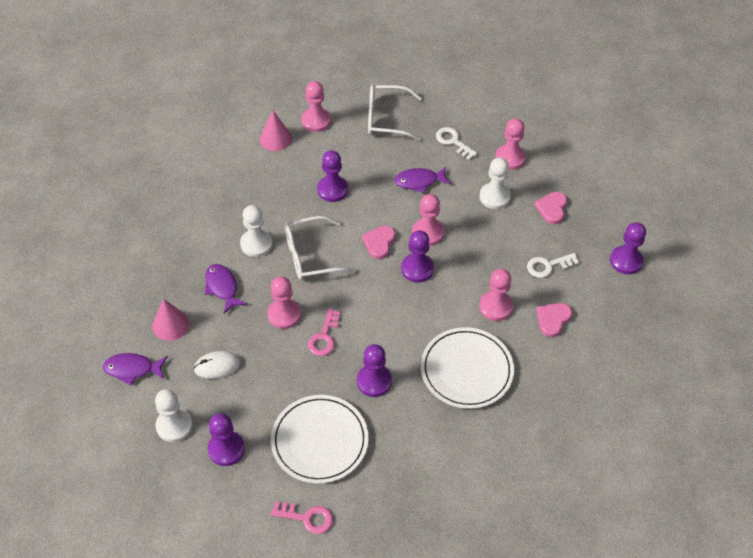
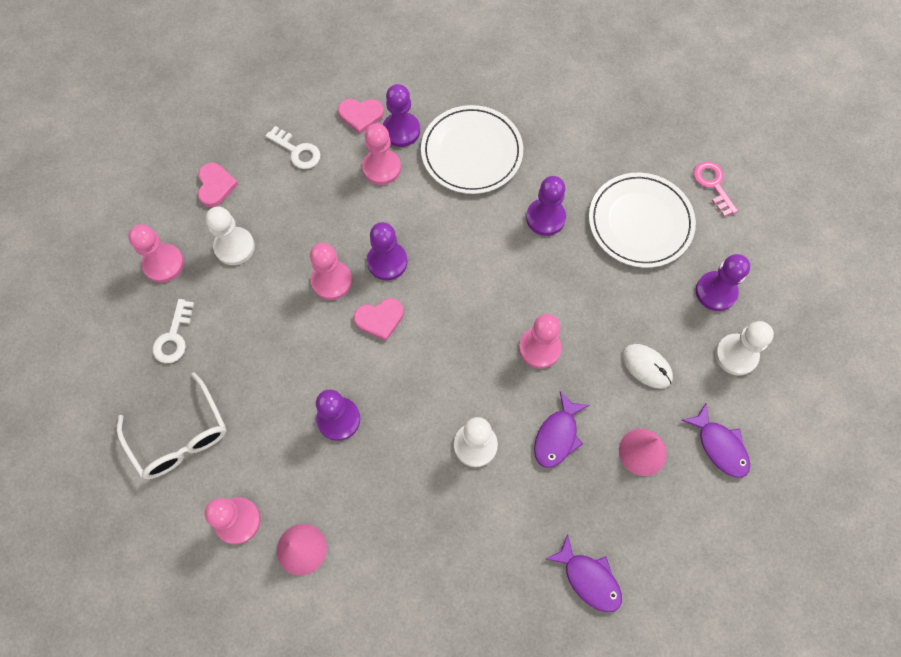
camera: 125 degrees left, 15 degrees up
(311, 256) = (447, 375): white glasses -> none
(324, 337) = (534, 292): pink key -> none
(419, 181) = (262, 334): purple fish -> purple fish (589, 578)
(552, 209) = (215, 186): pink heart -> pink heart turned 75 degrees counterclockwise
(626, 261) = (244, 92): purple pawn -> purple pawn (401, 131)

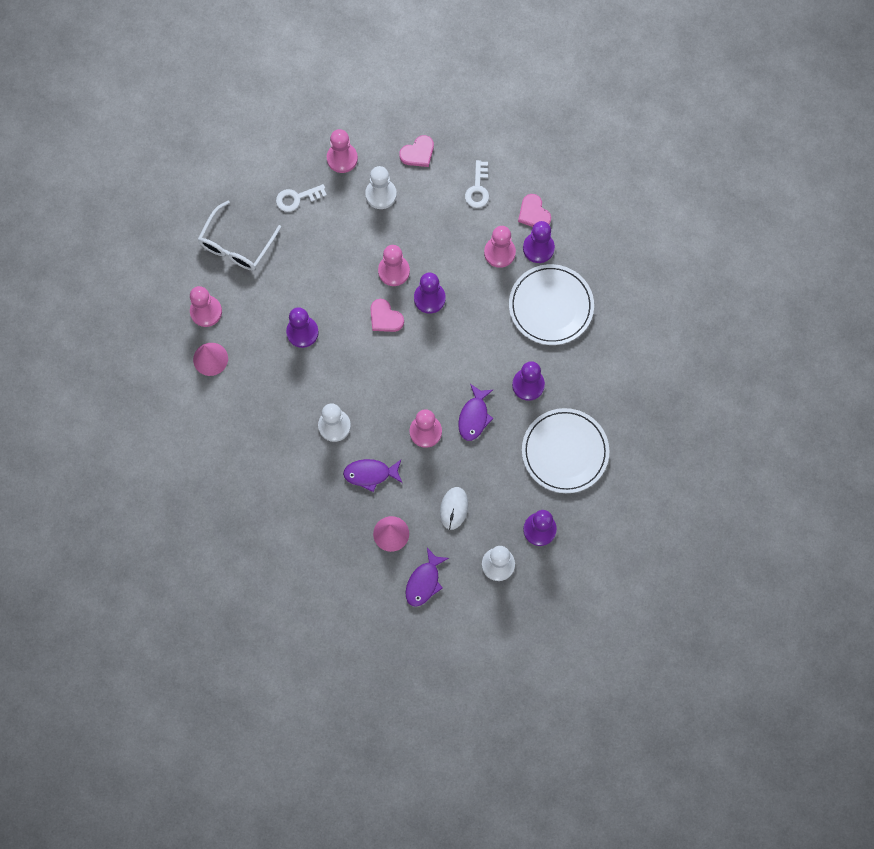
camera: 60 degrees right, 5 degrees up
(589, 578) = (289, 539): purple fish -> purple fish (474, 416)
(713, 184) = (629, 488): pink key -> none

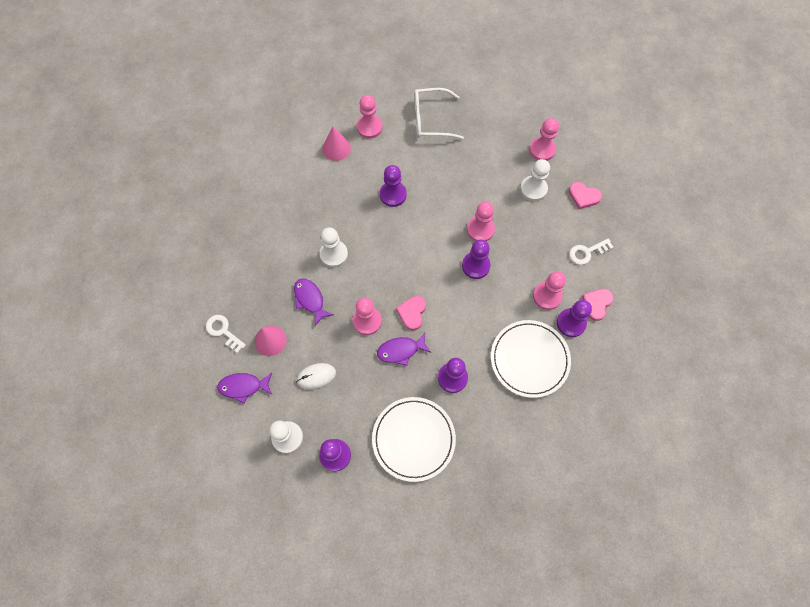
camera: 60 degrees right, 5 degrees down
(296, 198) = (491, 137): white key -> white key (223, 331)
(385, 318) = (440, 243): pink heart -> pink heart (412, 313)

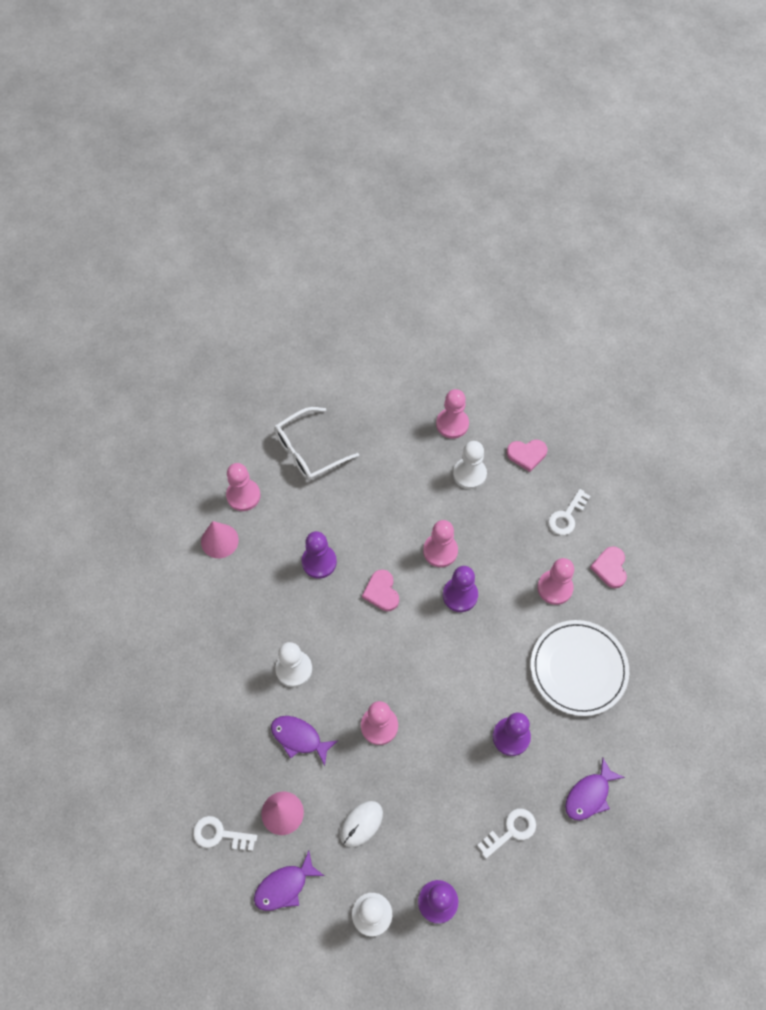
camera: 30 degrees left, 5 degrees down
(401, 350) = (437, 738): purple fish -> purple fish (589, 795)
(412, 313) = (423, 688): pink heart -> pink heart (381, 592)
(413, 439) = (511, 831): white plate -> white key
(571, 323) = (596, 604): purple pawn -> none

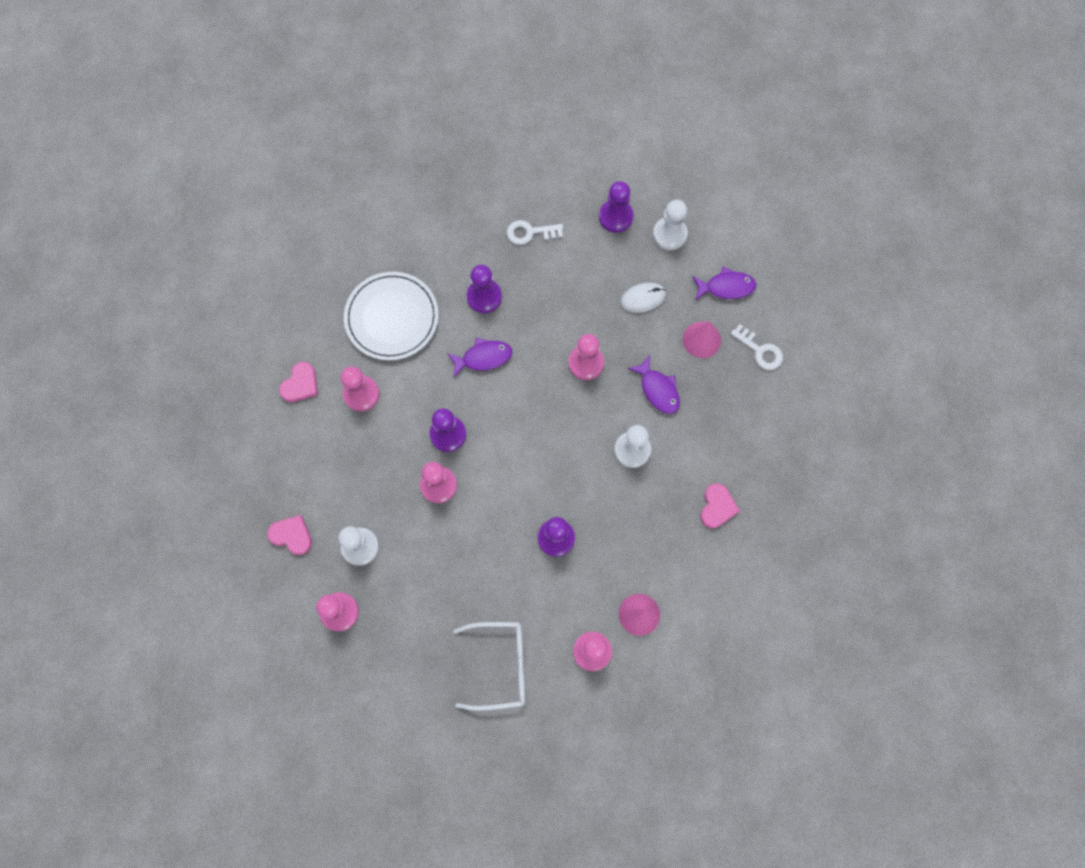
camera: 150 degrees left, 10 degrees up
(381, 592) = (515, 476): pink heart -> pink heart (717, 507)
(566, 516) = (301, 452): white key -> none
(589, 795) = (453, 224): purple fish -> purple fish (483, 357)

